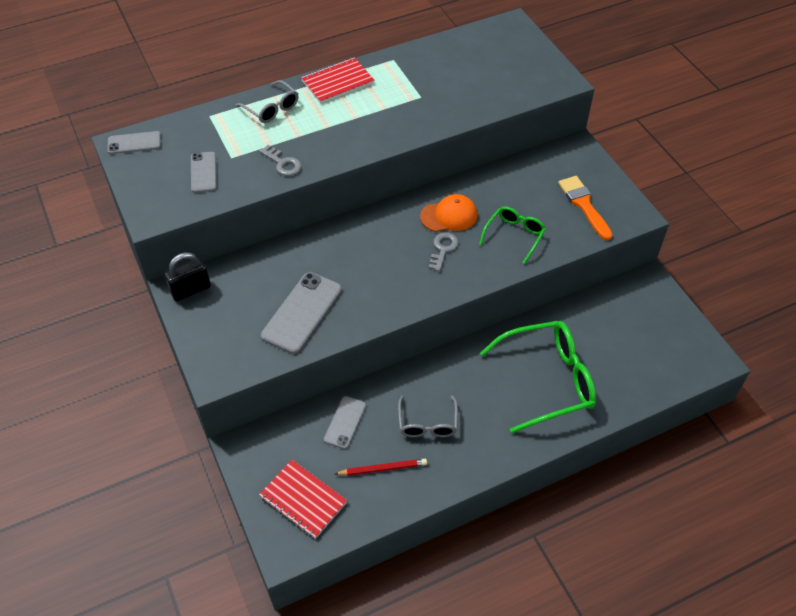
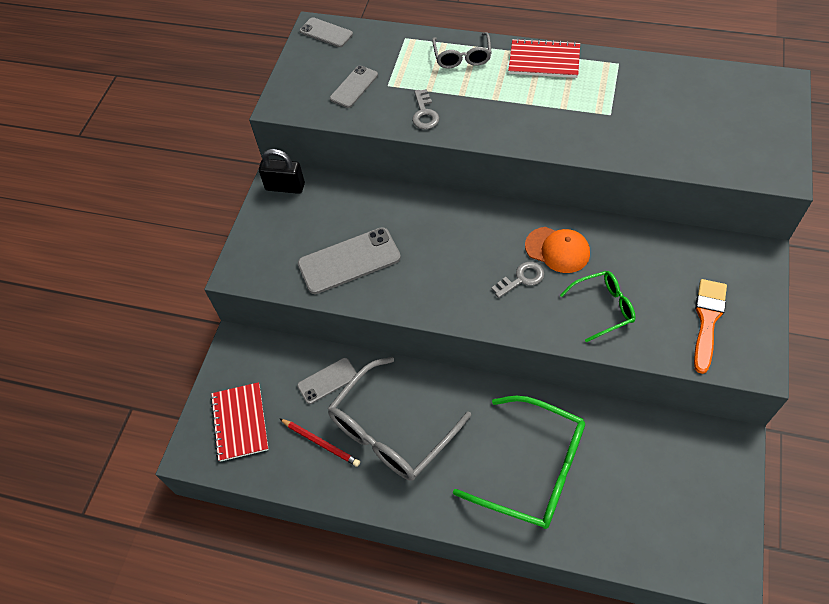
camera: 45 degrees right, 5 degrees up
(427, 424) = (391, 431): grey glasses -> grey glasses, size x1.85

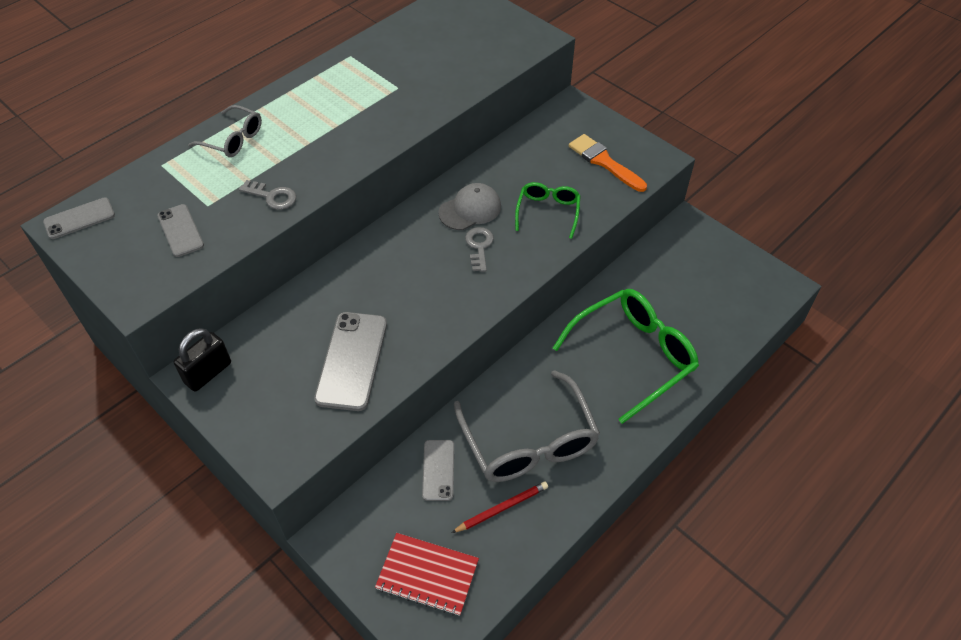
camera: 65 degrees left, 5 degrees down
(544, 60) = (298, 93): red notebook -> none
(557, 250) = (470, 209): orange cap -> grey cap

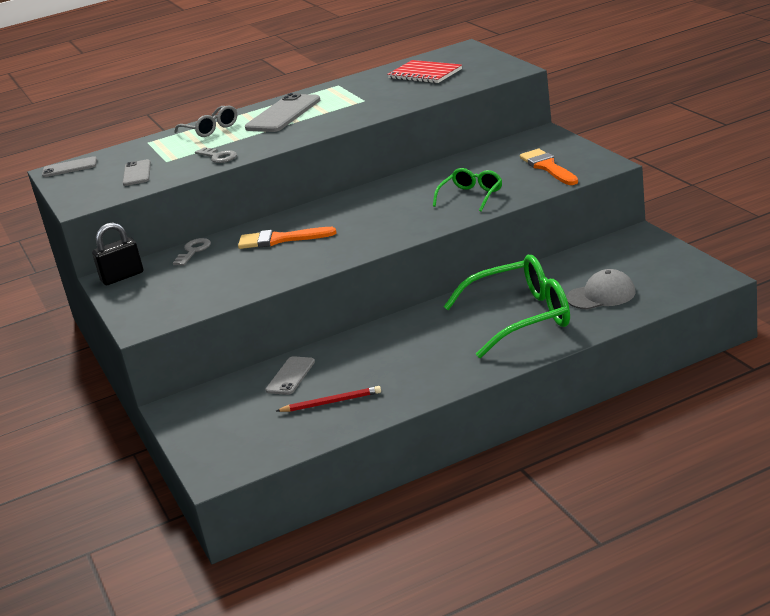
camera: 25 degrees right, 25 degrees down
(352, 360) = (238, 274): grey phone -> grey phone (283, 114)
(371, 294) = (281, 239): none -> orange brush
(427, 575) = (239, 436): red notebook -> red notebook (425, 74)
(470, 209) = (401, 194): grey cap -> grey cap (601, 295)
(479, 246) = (393, 215): grey key -> grey key (193, 251)
(529, 442) = (383, 365): grey glasses -> none

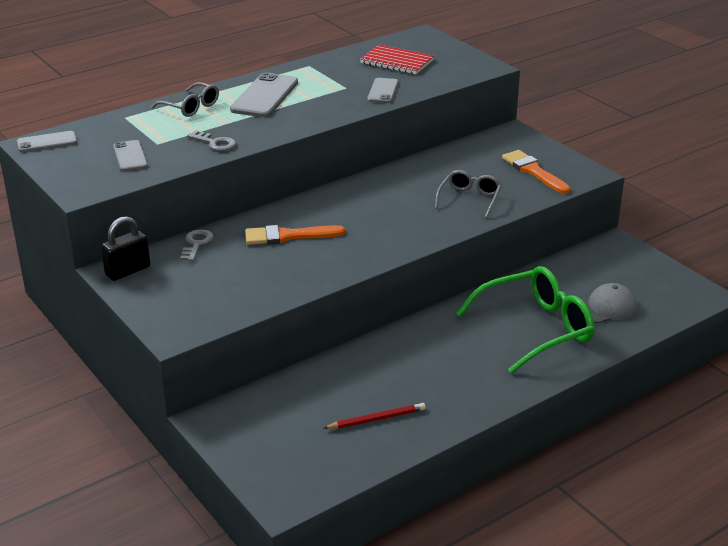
camera: 15 degrees left, 5 degrees up
(290, 376) = (322, 386): grey phone -> grey phone (383, 91)
(471, 196) = (469, 199): green glasses -> grey glasses

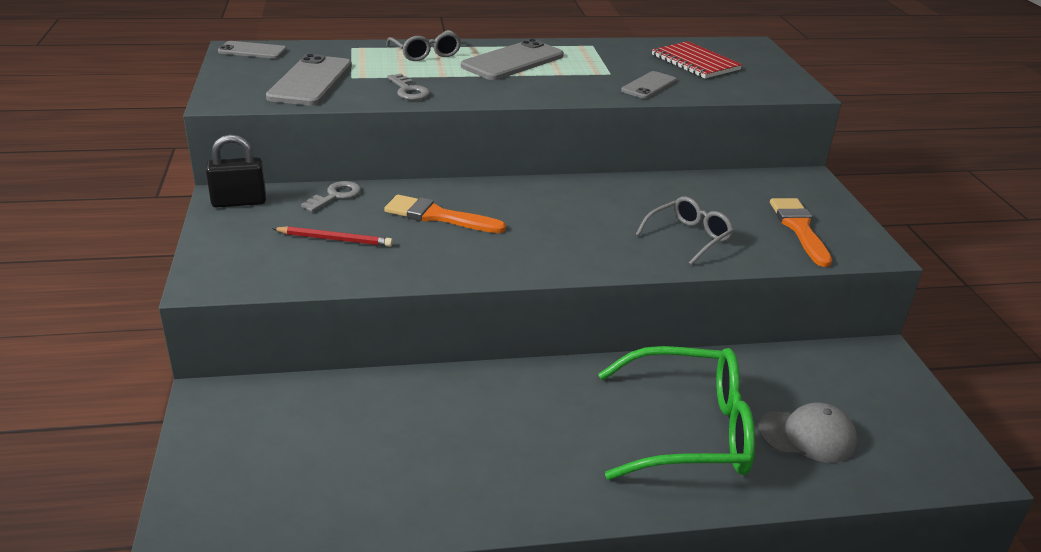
camera: 25 degrees right, 0 degrees up
(130, 156) = (310, 81): grey phone -> grey phone, size x1.69
(376, 419) = (389, 474): red pencil -> red pencil (334, 239)

